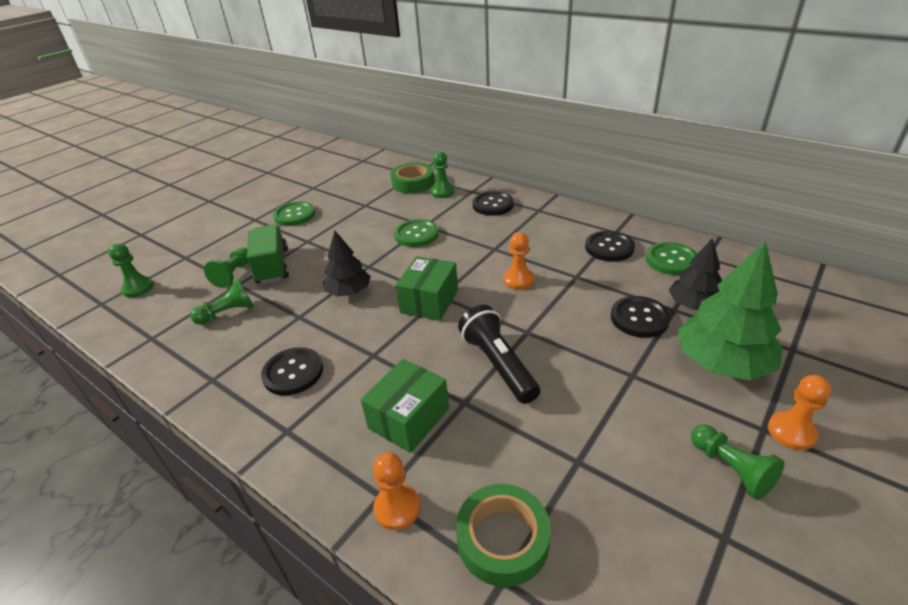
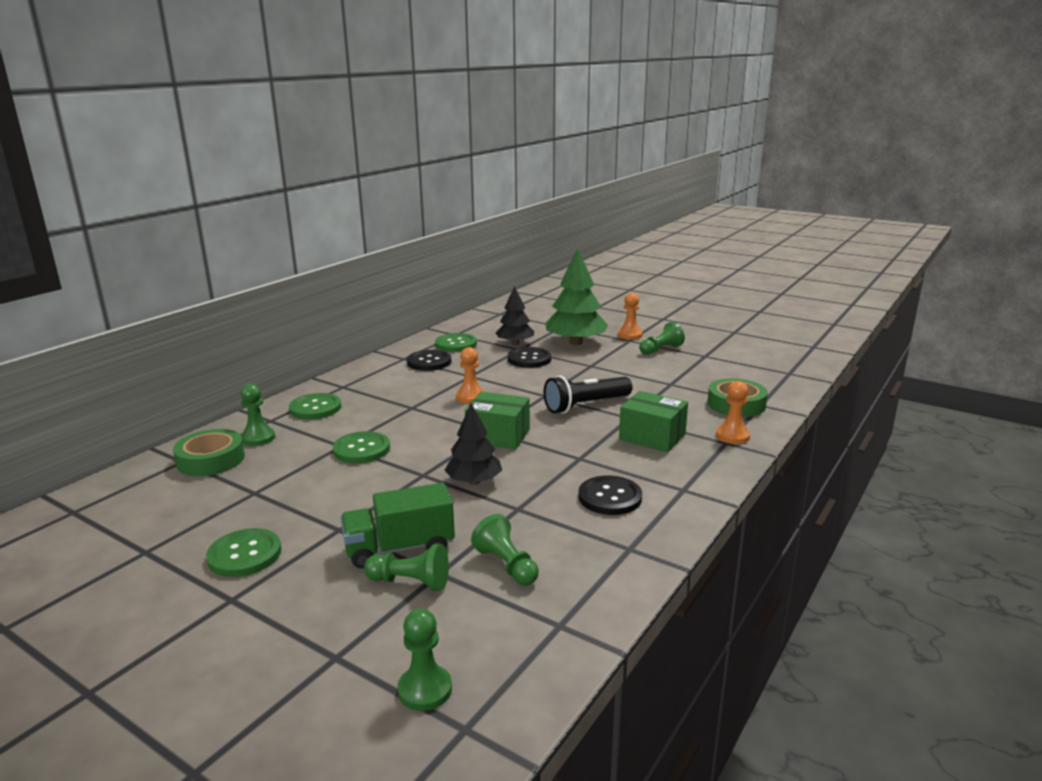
camera: 95 degrees left, 15 degrees down
(493, 205) = (315, 408): black button -> green button

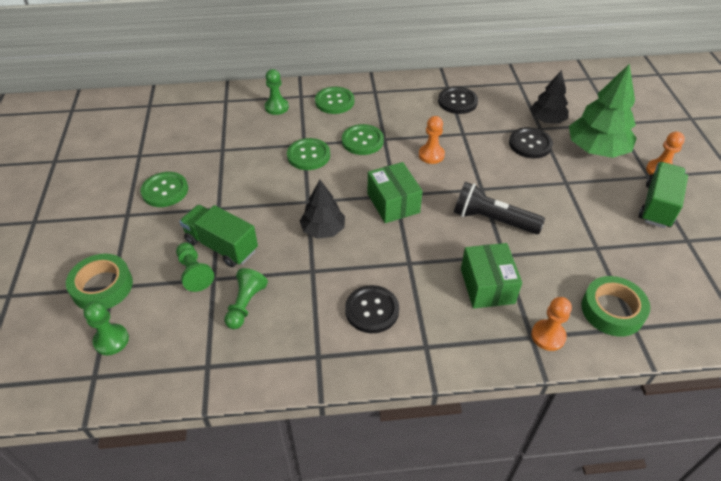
camera: 50 degrees right, 25 degrees up
(211, 460) = (237, 109): green tape -> green tape (102, 287)
(456, 344) = (503, 94): green button -> green button (362, 141)
(661, 350) = (657, 206): green pawn -> green truck

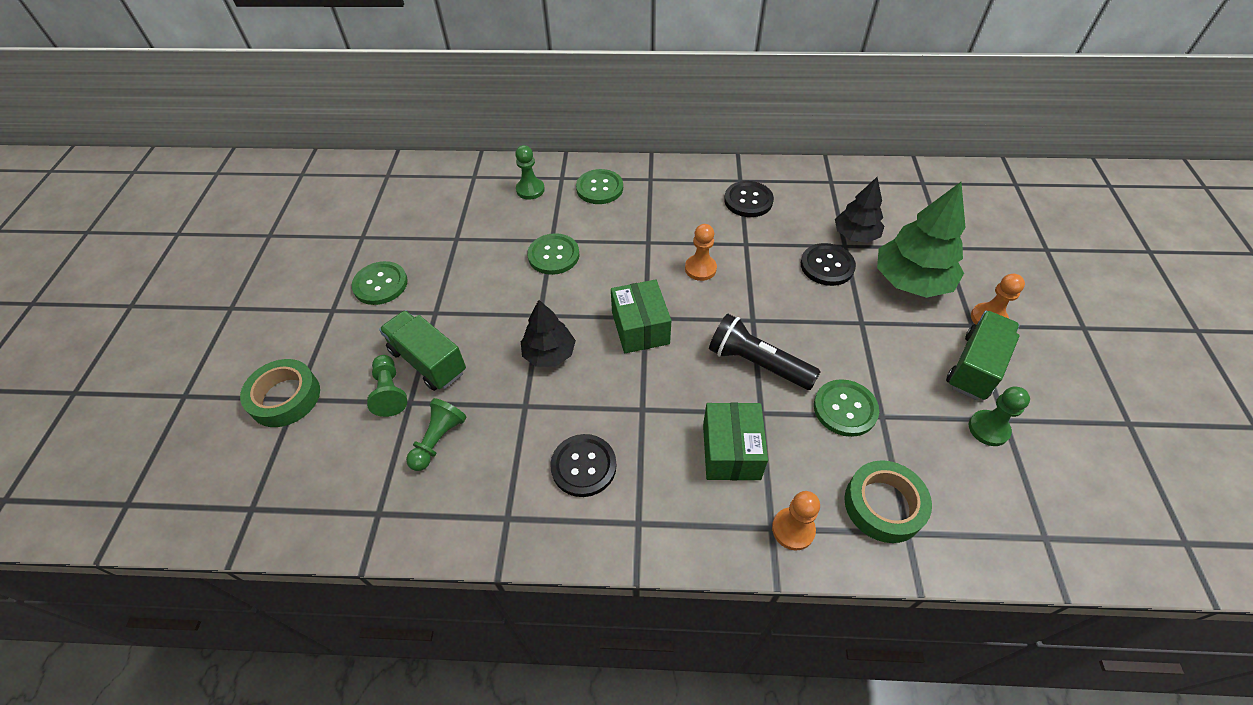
camera: 10 degrees right, 5 degrees up
(111, 340) = (280, 466): green pawn -> green pawn (988, 429)
(362, 141) = (621, 242): green button -> green button (845, 409)

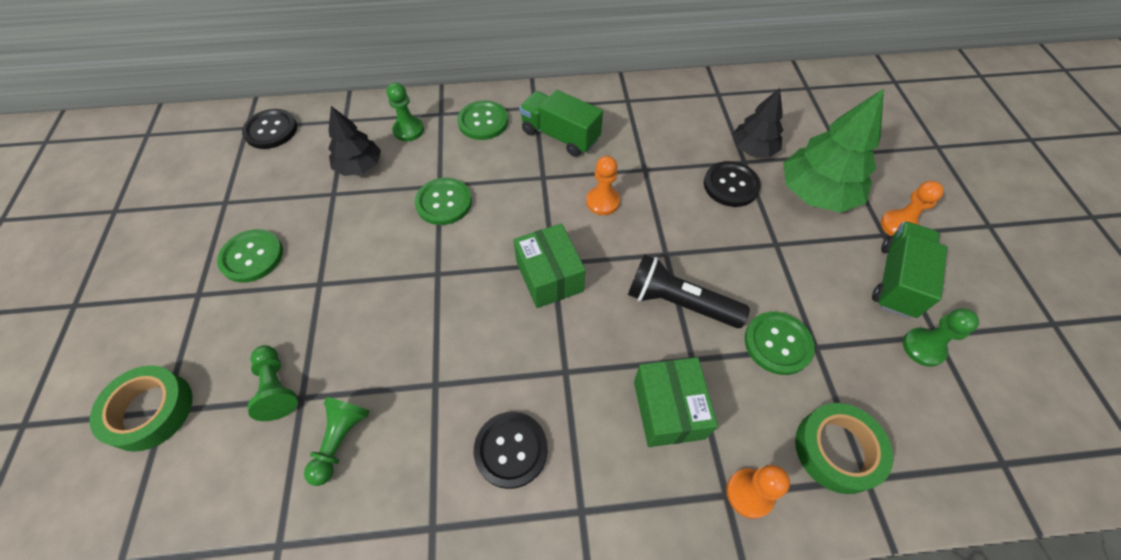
camera: 10 degrees left, 5 degrees up
(428, 361) = (317, 344): green truck -> green truck (560, 136)
(549, 353) = (454, 318): black tree -> black tree (359, 166)
(748, 200) = (639, 122): black button -> black button (271, 130)

